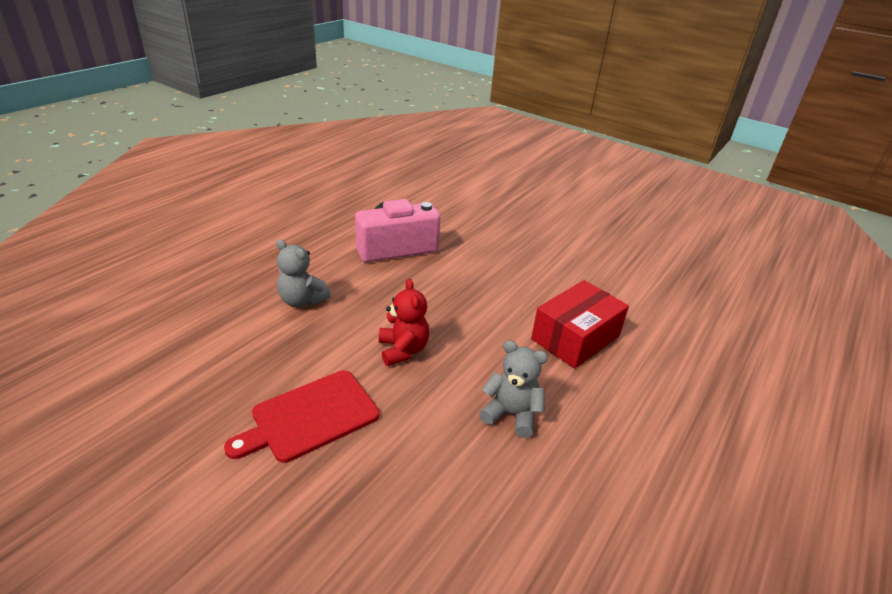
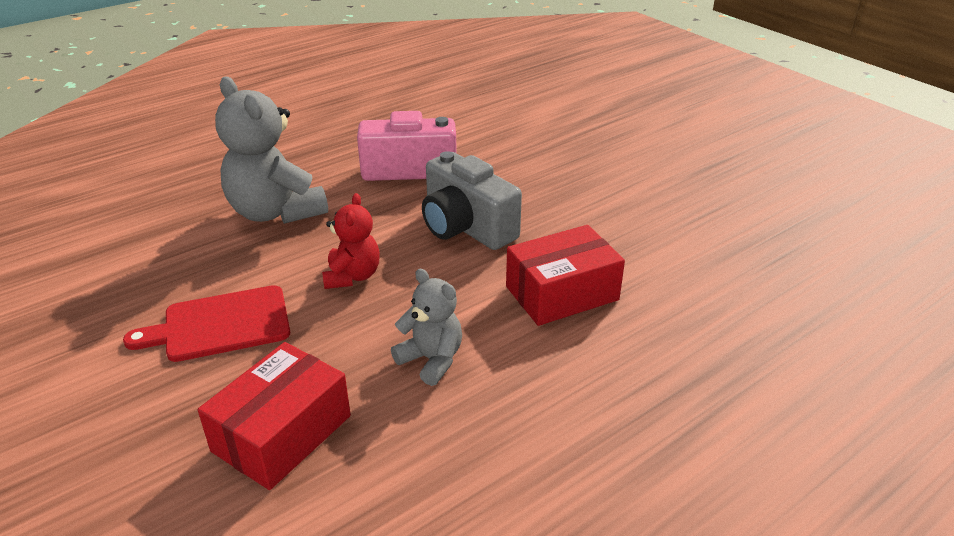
camera: 20 degrees right, 0 degrees up
(302, 300) = (276, 212): grey teddy bear -> grey teddy bear, size x1.78
(426, 512) = (282, 433): none -> red box
(470, 292) = (466, 227): none -> grey camera

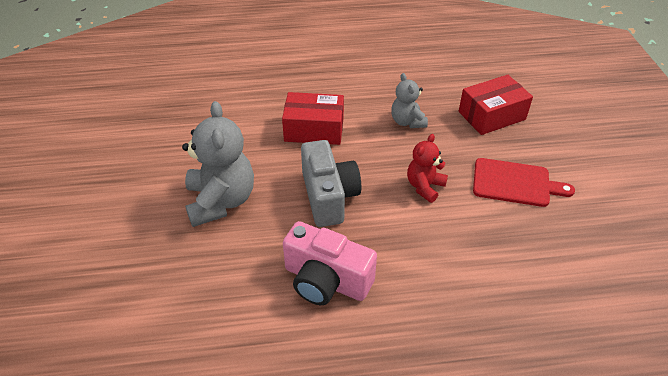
camera: 150 degrees left, 10 degrees up
(276, 212) = (459, 272): grey teddy bear -> grey teddy bear (221, 201)

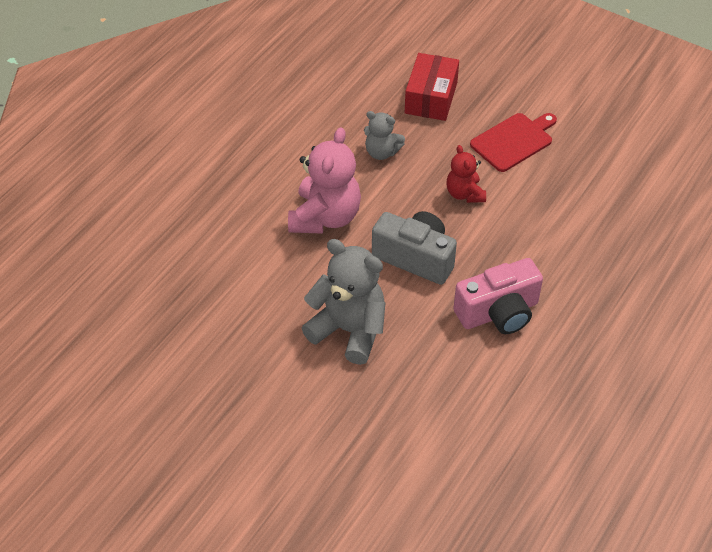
camera: 50 degrees left, 5 degrees up
(314, 129) = (325, 217): red box -> pink teddy bear

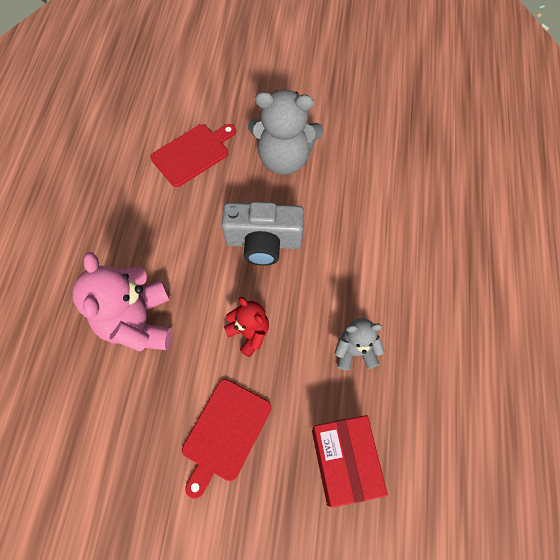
camera: 155 degrees right, 15 degrees up
(325, 217) = (363, 250): pink teddy bear -> pink teddy bear (138, 322)
(449, 375) = (193, 153): none -> red cutting board
(498, 312) = (172, 219): pink camera -> none

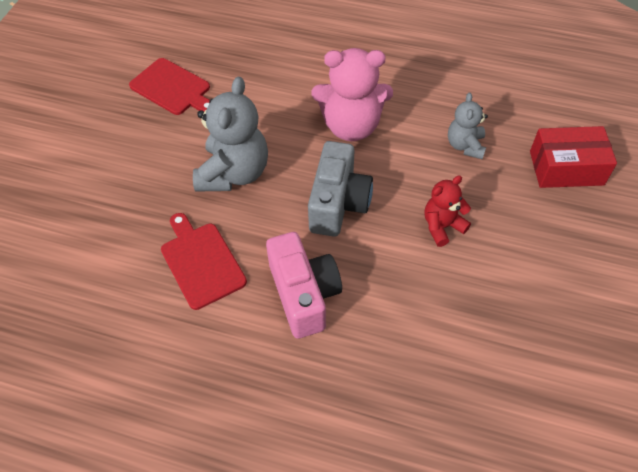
camera: 80 degrees left, 10 degrees down
(138, 322) = (422, 331): pink teddy bear -> pink teddy bear (351, 126)
(168, 228) = (304, 294): none -> pink camera
(225, 433) = (545, 256): red cutting board -> red cutting board (172, 88)

